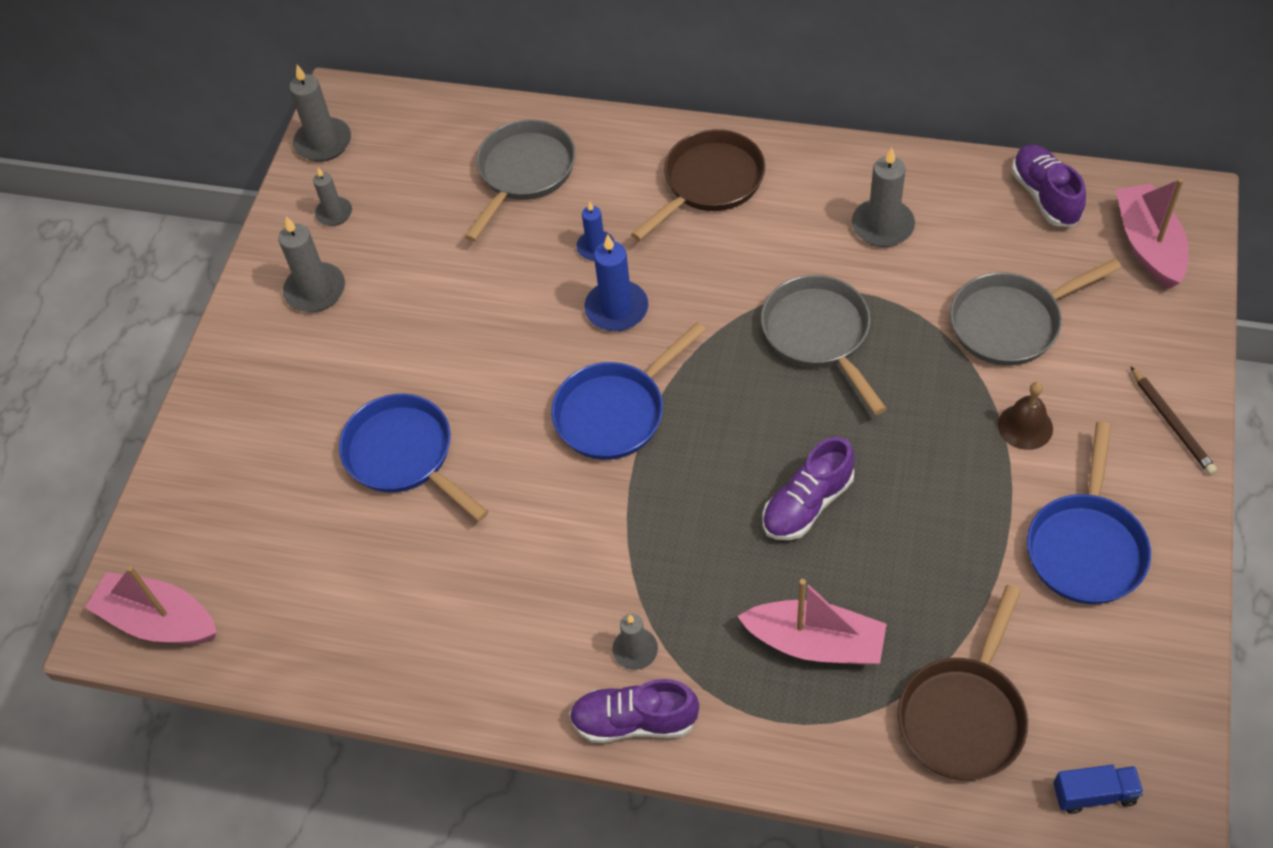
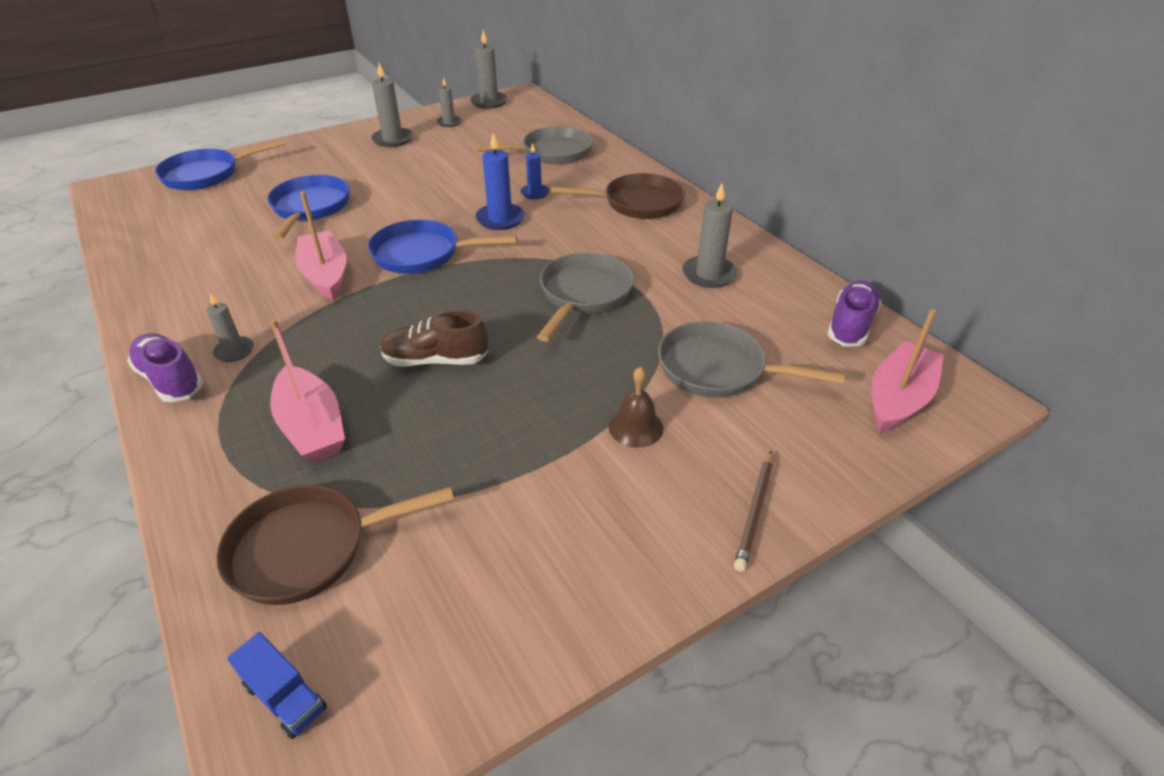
camera: 40 degrees right, 15 degrees down
(159, 621) = (124, 196): pink boat -> pink boat (325, 275)
(807, 504) = (436, 360): purple shoe -> brown shoe
(1086, 547) = (561, 529): blue pan -> blue pan (206, 175)

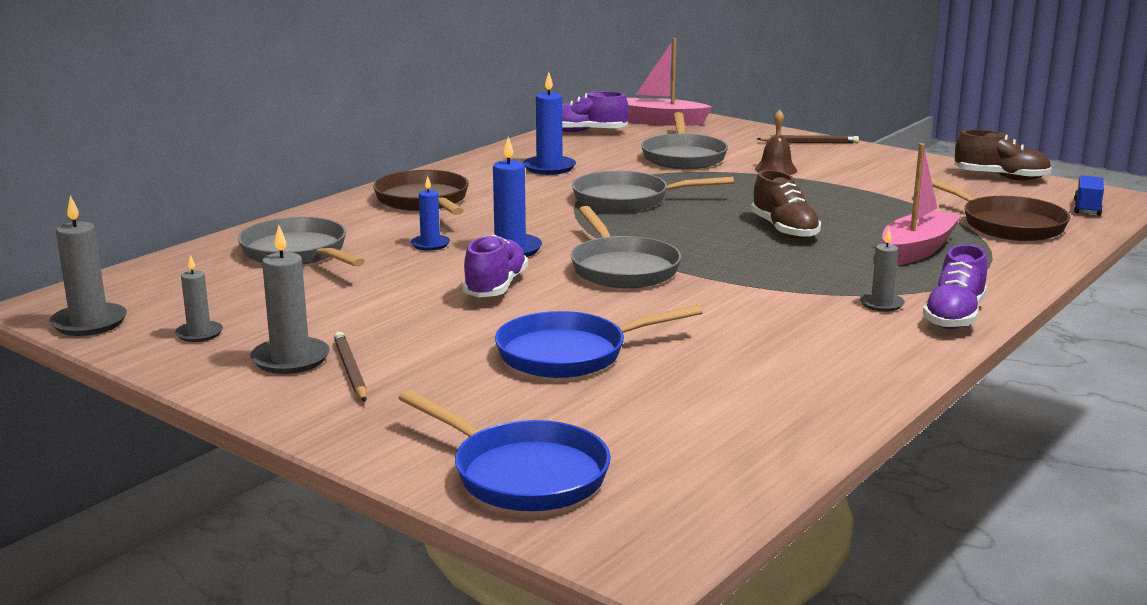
camera: 110 degrees left, 20 degrees down
(325, 275) = (713, 301): pink boat -> none
(362, 151) = (350, 370): none -> brown pencil
(422, 254) = (622, 268): blue pan -> grey pan
(434, 203) = (495, 287): none -> purple shoe
(480, 670) = (1001, 177): none -> brown shoe
(709, 274) = (549, 168): grey candle -> blue candle

